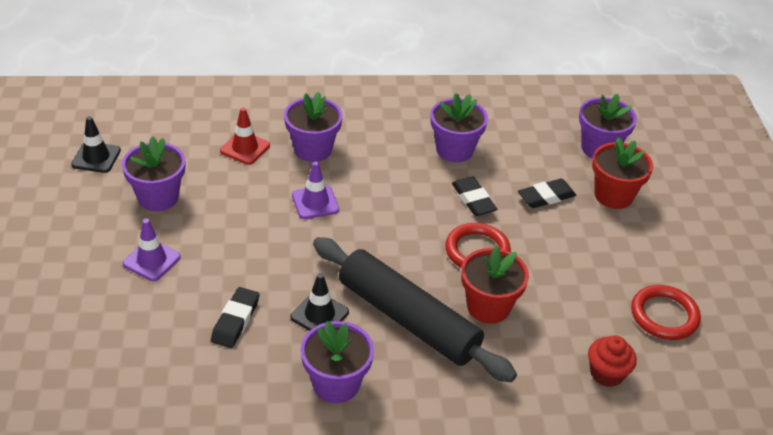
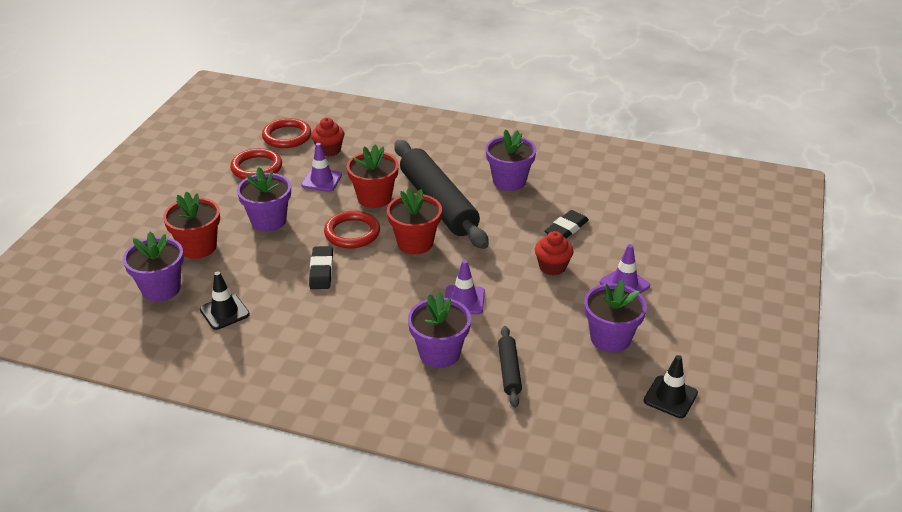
camera: 155 degrees left, 5 degrees down
(237, 263) = (552, 267): none -> red cupcake
(245, 148) = (509, 371): red traffic cone -> black rolling pin
(319, 314) = (501, 219): black traffic cone -> black traffic cone (224, 312)
(401, 255) = (415, 243): none -> red flower pot
(454, 150) = (299, 319): purple flower pot -> purple flower pot (268, 221)
(546, 197) = (256, 259): black eraser -> none
(571, 317) = (321, 180): none -> purple traffic cone
(683, 384) = (287, 136): none -> red ring

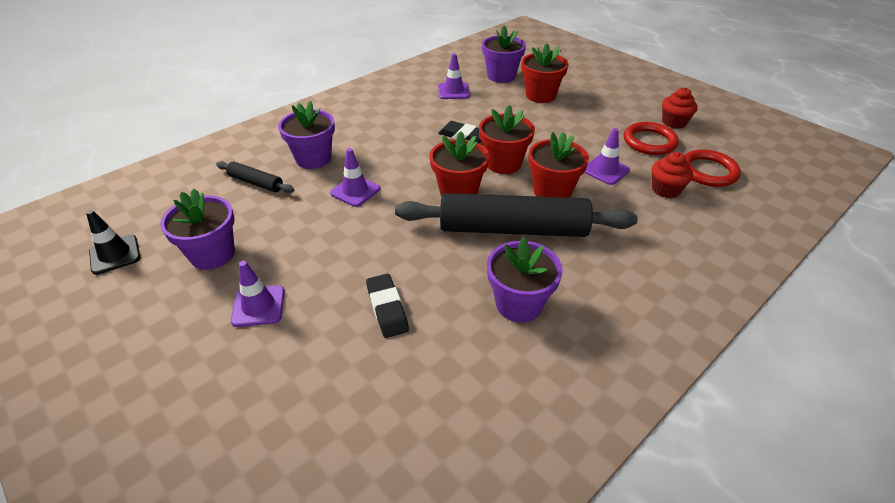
camera: 120 degrees right, 5 degrees up
(224, 312) = (453, 91): black traffic cone -> purple traffic cone
(268, 221) = (554, 129): purple flower pot -> none
(352, 233) = (503, 163): red ring -> red flower pot
(552, 267) = (339, 265): red cupcake -> red cupcake (674, 122)

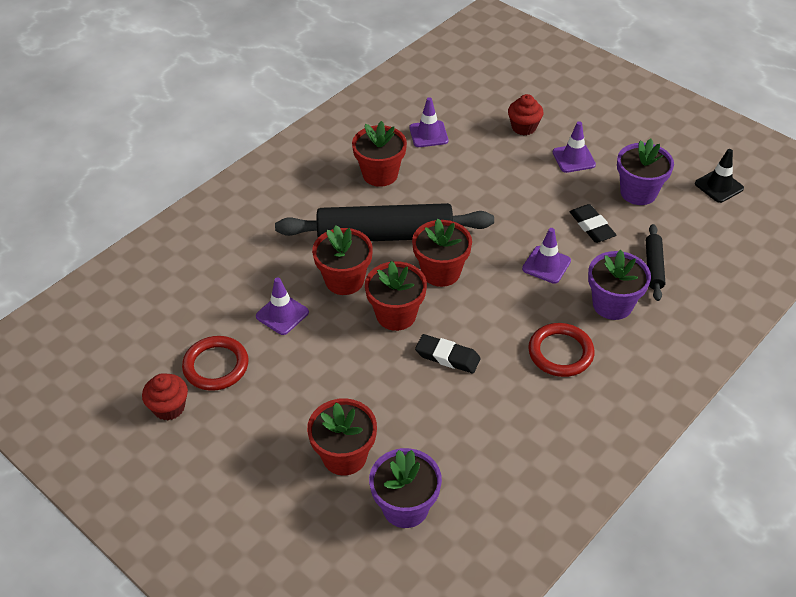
camera: 175 degrees right, 5 degrees up
(256, 183) = (654, 267): black rolling pin -> black rolling pin turned 75 degrees clockwise
(387, 308) = (478, 164): black eraser -> black eraser (592, 226)
(453, 91) = (476, 455): purple traffic cone -> purple traffic cone (428, 134)
(519, 304) = (380, 174): purple flower pot -> red flower pot
(665, 190) = (225, 292): red cupcake -> red cupcake (524, 127)
(708, 171) = (167, 322): red ring -> red ring (560, 352)

